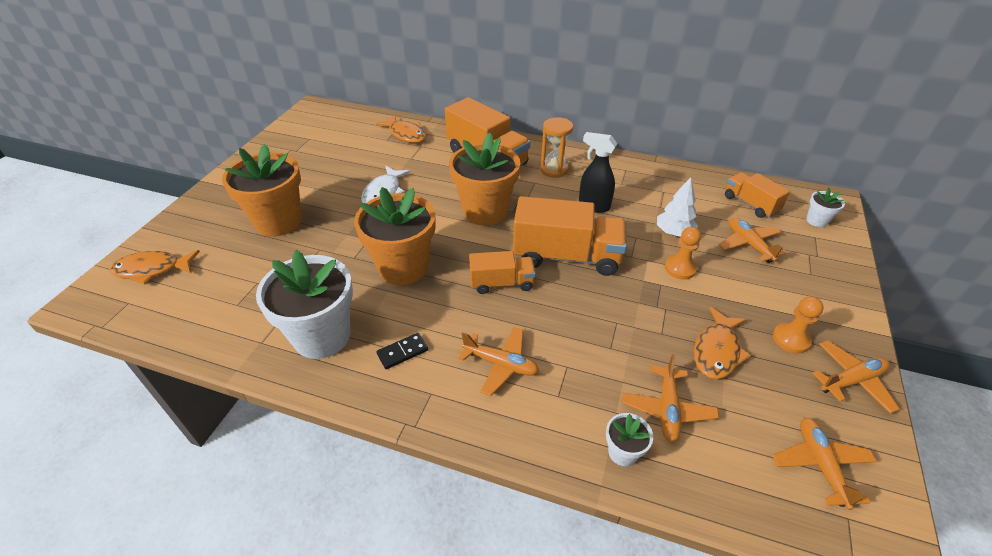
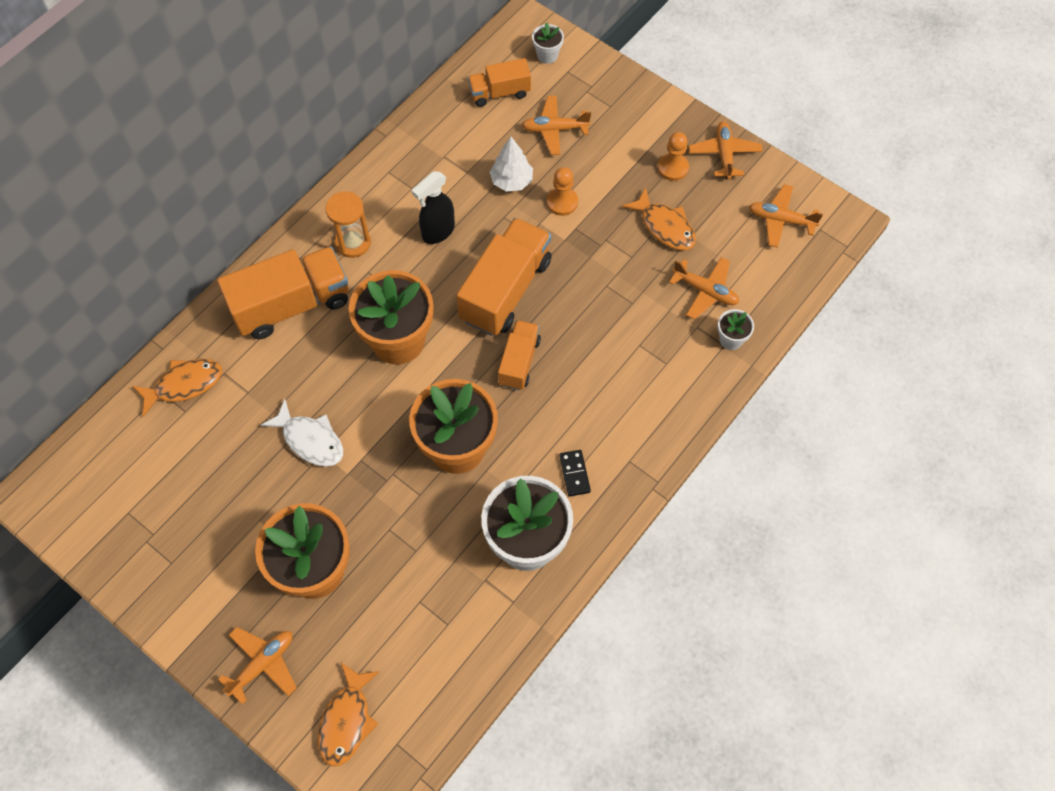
camera: 70 degrees left, 20 degrees up
(501, 364) = (618, 396): orange plane -> orange plane (262, 664)

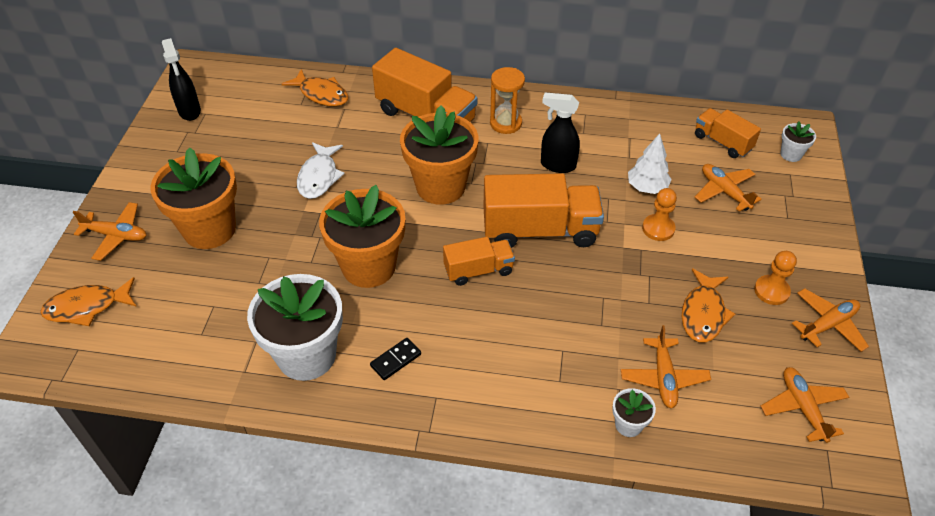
camera: 60 degrees right, 15 degrees down
(112, 527) = (189, 111): none -> black spray bottle

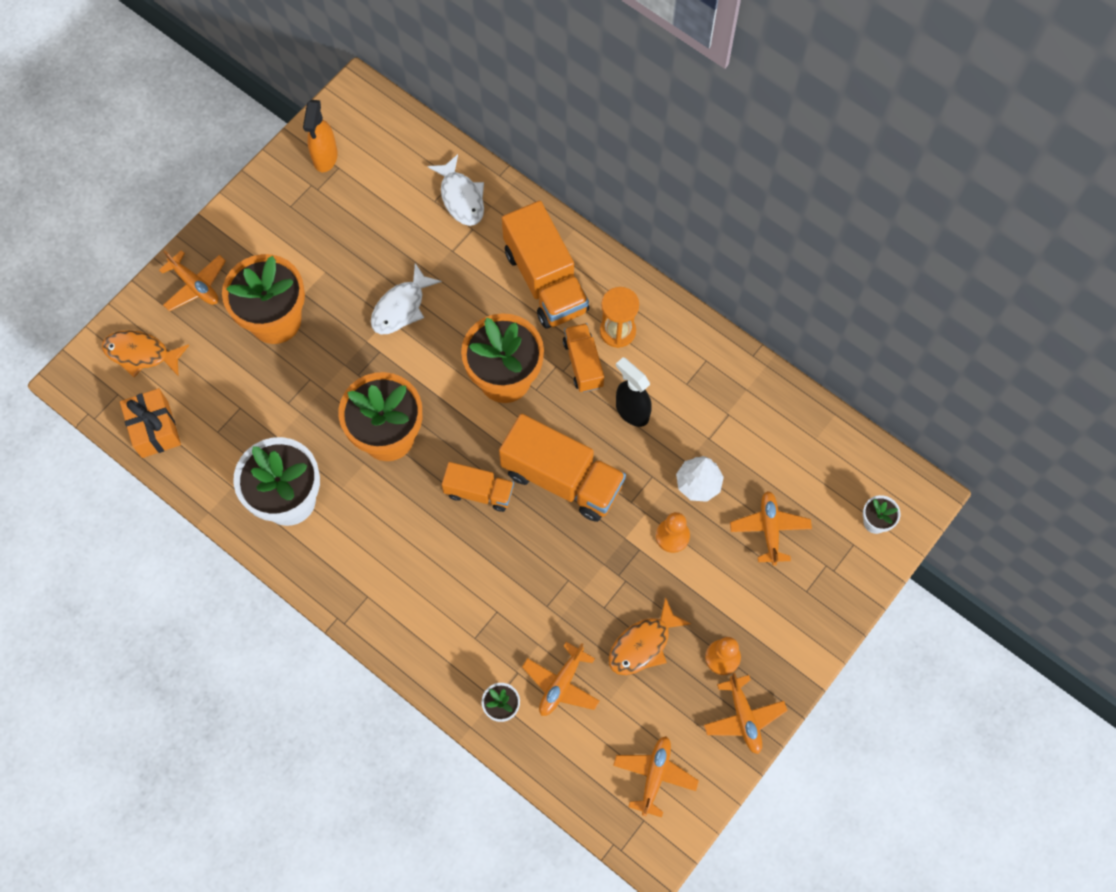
camera: 30 degrees right, 20 degrees up
(133, 360) = (155, 429): none -> orange gift
(189, 111) = (325, 158): black spray bottle -> orange spray bottle
(321, 94) = (461, 197): orange fish -> white fish
(395, 360) = (356, 544): black domino -> none
(722, 142) = (817, 470): orange truck -> orange truck (583, 364)
(827, 325) = (744, 717): orange plane -> orange plane turned 75 degrees clockwise

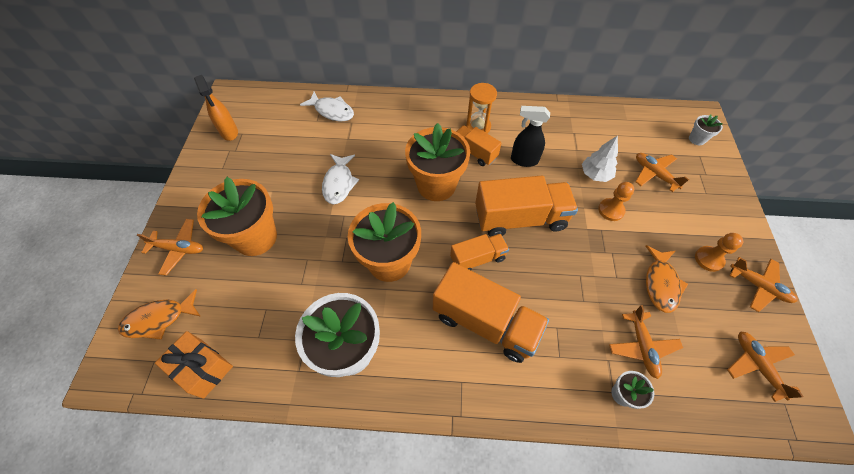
camera: 35 degrees left, 10 degrees down
(545, 280) = (416, 125): orange truck -> orange truck (485, 322)

